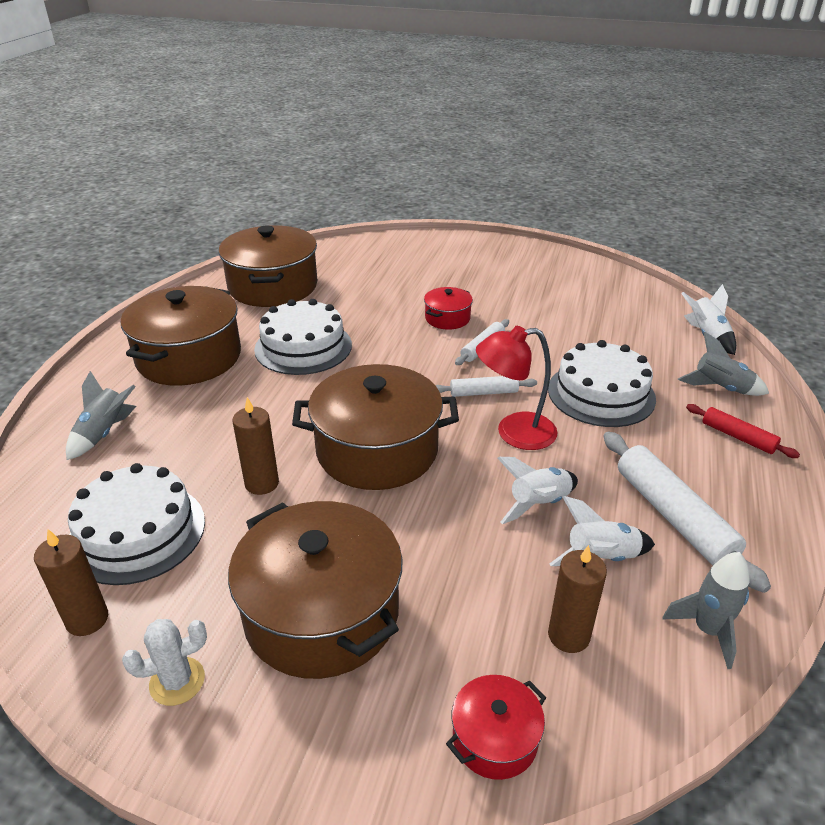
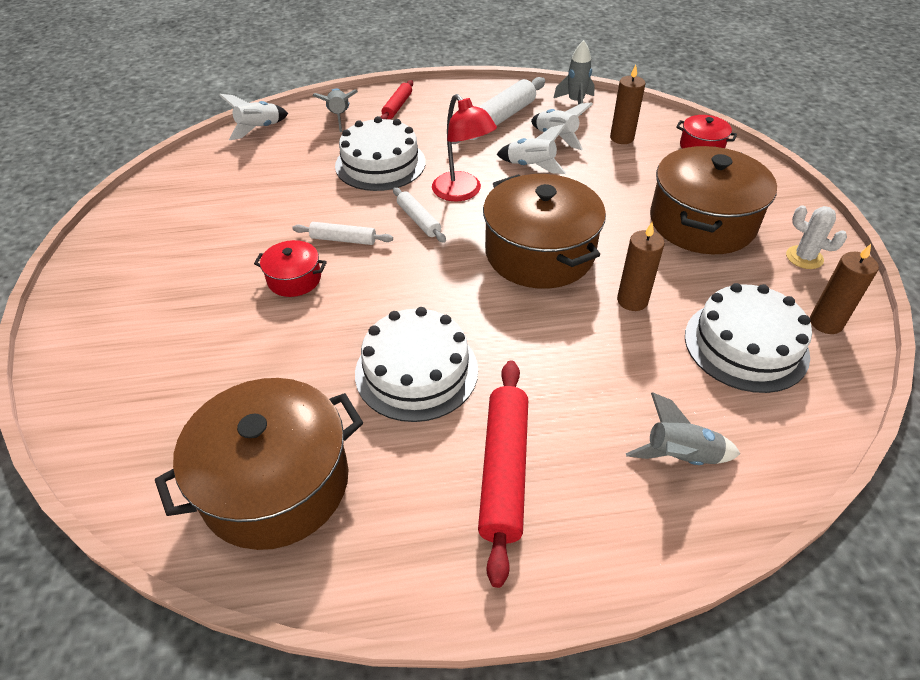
camera: 115 degrees left, 10 degrees up
(189, 357) = (503, 471): brown pot -> red rolling pin

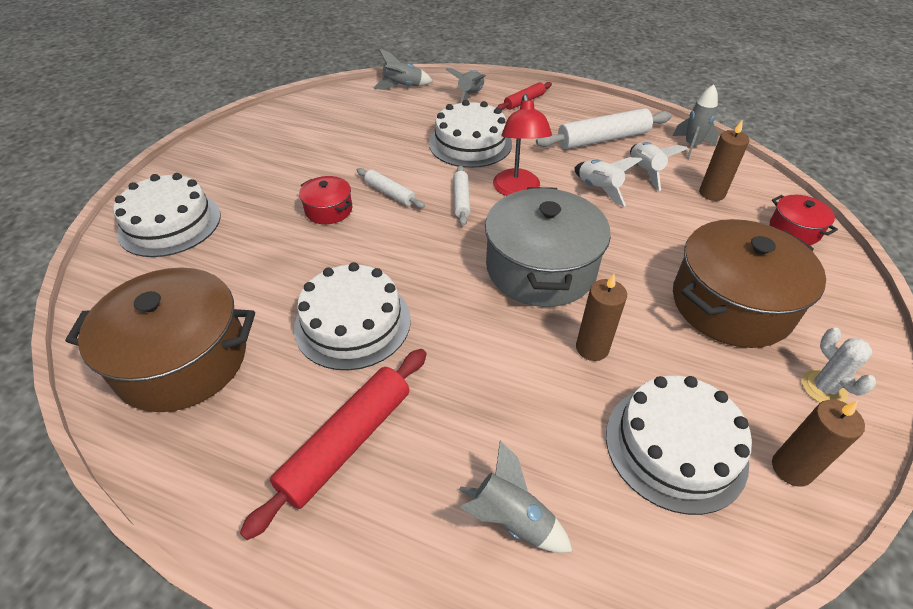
camera: 30 degrees right, 0 degrees up
(122, 363) = (170, 223): none -> white cake
(259, 129) = (402, 87): white rocket -> grey rocket
(539, 253) = (540, 268): brown pot -> grey pot

